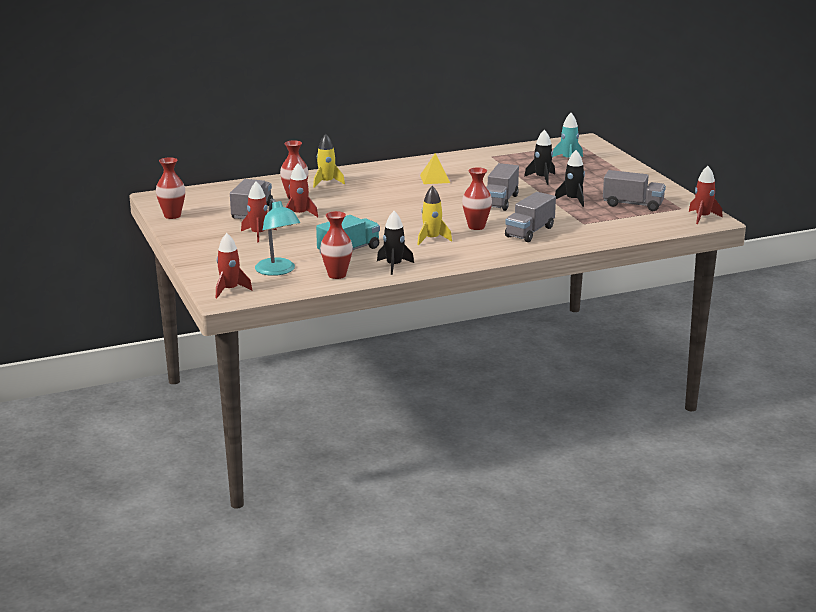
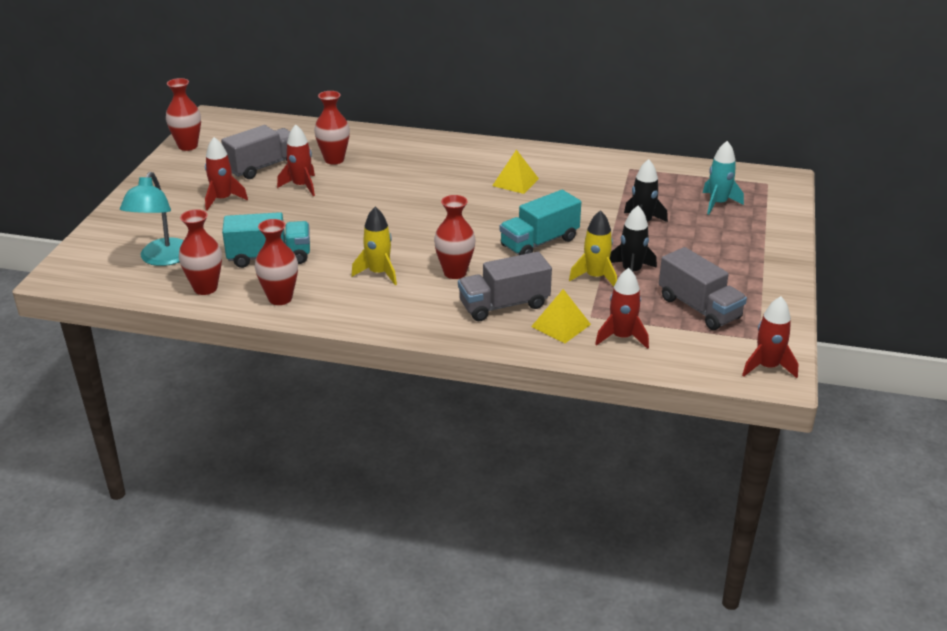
camera: 35 degrees right, 10 degrees up
(230, 290) = (81, 267): red rocket -> red rocket (622, 337)
(326, 182) = (394, 150): yellow rocket -> yellow rocket (595, 277)
(394, 266) = (280, 298): black rocket -> red vase
(500, 201) = (539, 242): grey truck -> turquoise truck
(575, 231) = (561, 325): none -> yellow pyramid

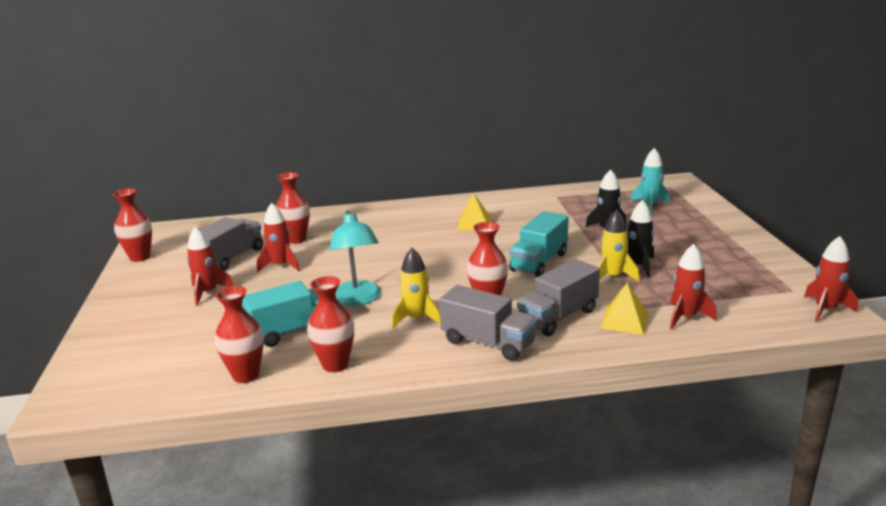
camera: 20 degrees left, 10 degrees down
(162, 259) = (177, 359): turquoise lamp -> turquoise lamp (358, 299)
(699, 308) = (721, 279): grey truck -> grey truck (488, 342)

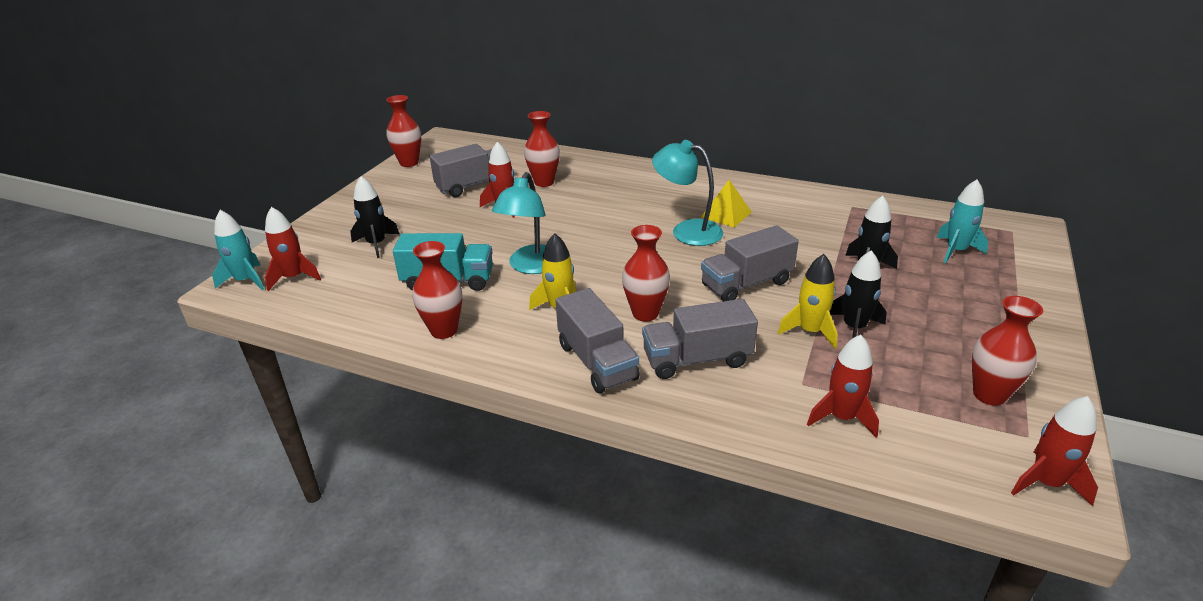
camera: 30 degrees right, 10 degrees up
(75, 394) = (246, 280): none -> turquoise rocket
(187, 325) = (376, 244): none -> black rocket
(208, 292) = (423, 216): red rocket -> red rocket (294, 278)
(246, 375) = (369, 312): red vase -> red vase (989, 395)
(457, 241) = (687, 231): none -> turquoise lamp
(539, 262) = (746, 284): turquoise truck -> grey truck
(624, 321) = (764, 393): yellow pyramid -> none

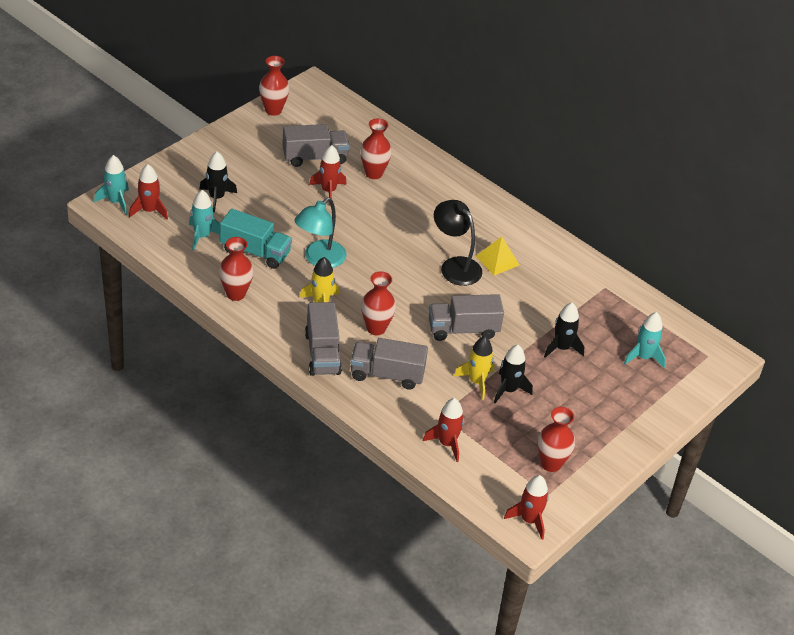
camera: 15 degrees right, 10 degrees up
(373, 284) = (202, 236): none -> turquoise rocket
(687, 231) = (455, 266): turquoise lamp -> black lamp

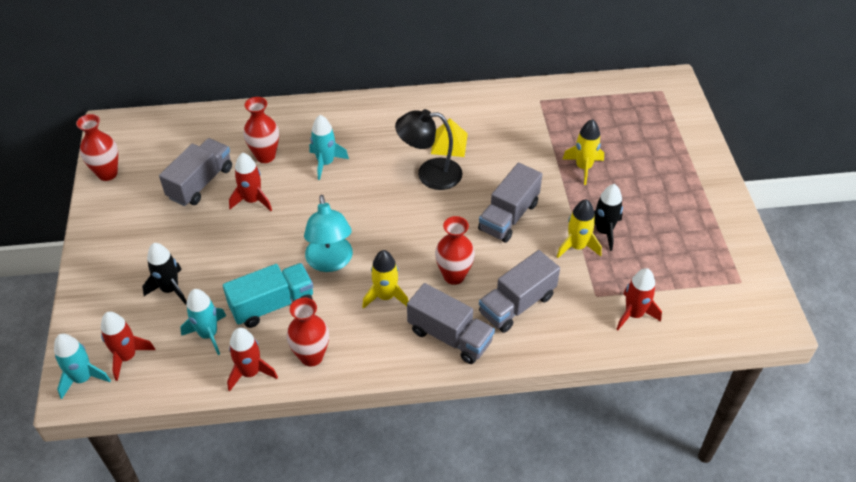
camera: 45 degrees left, 5 degrees up
(529, 520) = (763, 313): red rocket -> red rocket (250, 372)
(551, 464) = (708, 257): red vase -> none
(561, 348) = (583, 167): black rocket -> yellow rocket
(643, 357) = (634, 126): turquoise rocket -> turquoise rocket (325, 163)

